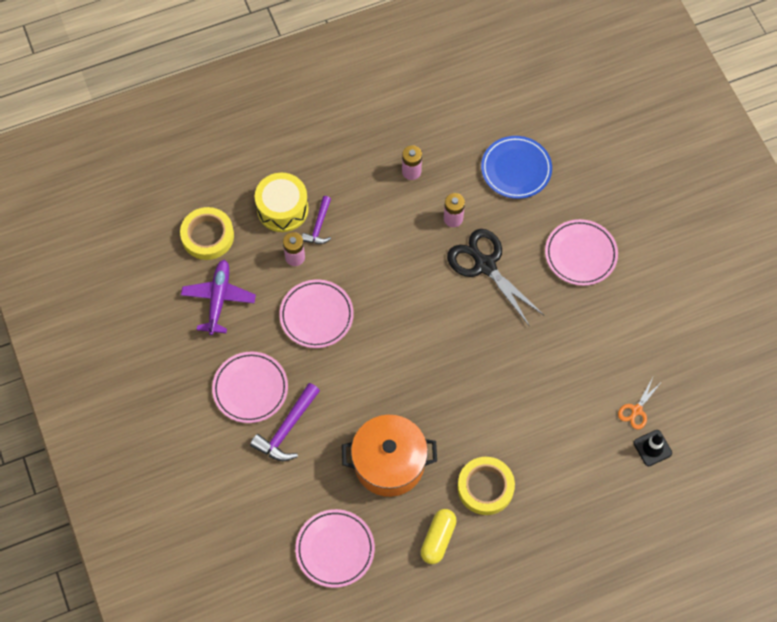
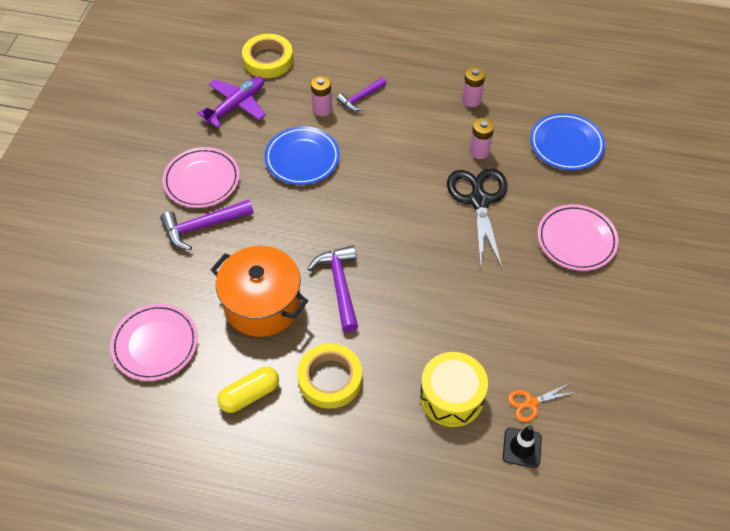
camera: 35 degrees right, 10 degrees down
(282, 209) = (342, 72): yellow drum -> yellow drum (451, 397)
(316, 315) = (302, 158): pink plate -> blue plate
(434, 408) = (339, 285): none -> purple hammer

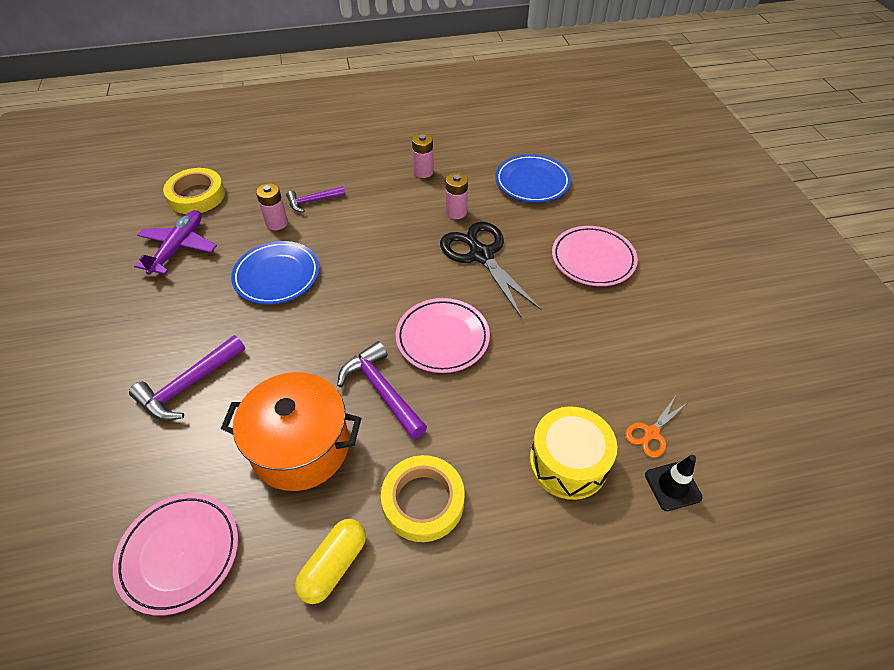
camera: 25 degrees left, 5 degrees down
(202, 180) = (167, 336): pink plate -> pink plate (442, 338)
(360, 98) = (313, 201): purple hammer -> purple hammer turned 45 degrees clockwise

